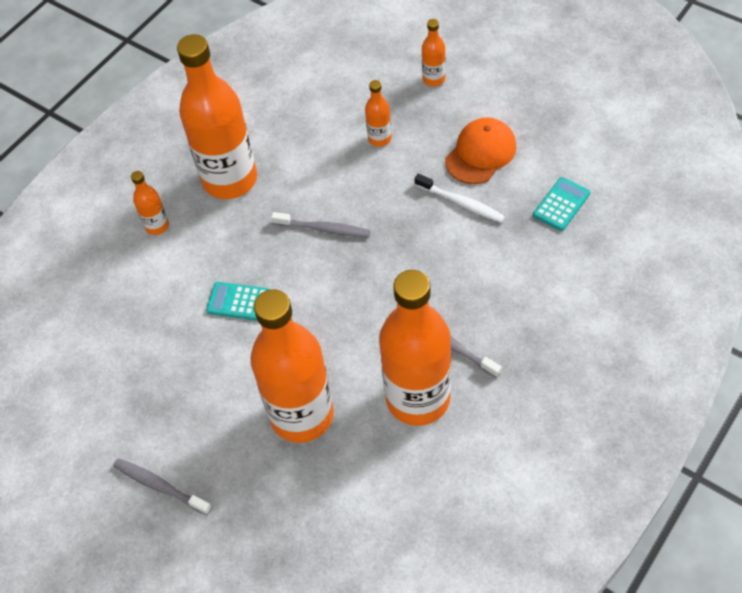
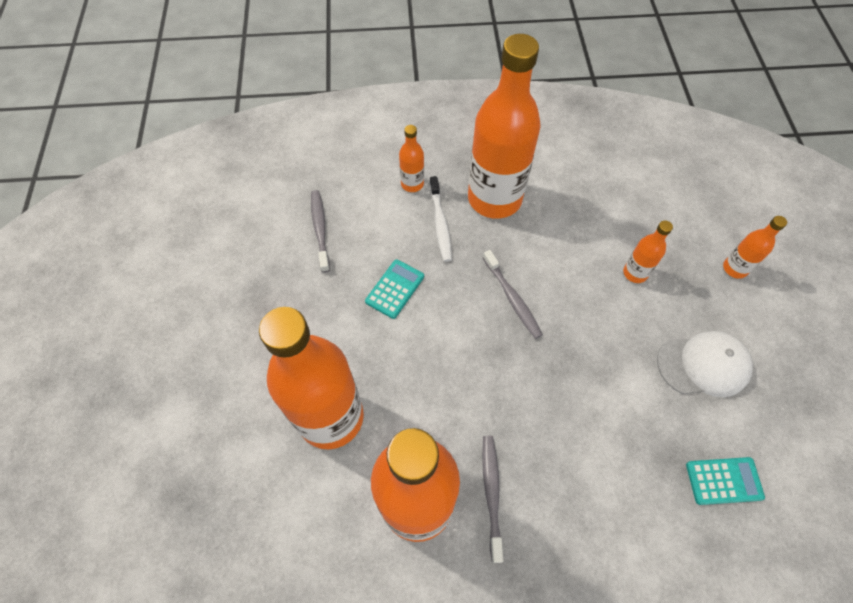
camera: 45 degrees right, 5 degrees up
(160, 486) = (197, 360): grey toothbrush -> grey toothbrush (320, 229)
(238, 301) = (395, 289): turquoise calculator -> turquoise calculator turned 60 degrees clockwise
(461, 203) = (638, 388): white toothbrush -> white toothbrush (440, 223)
(480, 153) = (703, 365): orange cap -> white cap

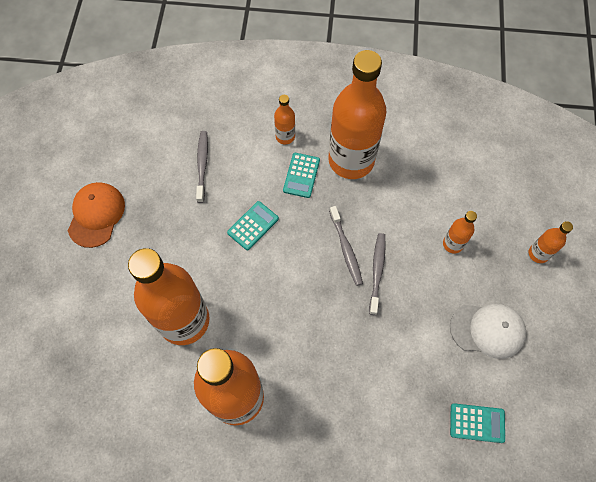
camera: 10 degrees right, 5 degrees up
(198, 306) = (96, 215): none -> orange cap
(440, 223) = (301, 175): white toothbrush -> turquoise calculator
(491, 493) = (294, 400): grey toothbrush -> grey toothbrush (377, 272)

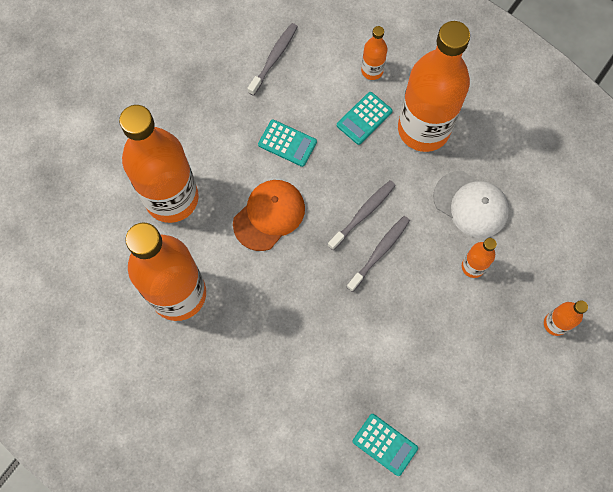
camera: 30 degrees right, 5 degrees up
(96, 215) = (148, 56): orange cap -> orange cap (269, 215)
(253, 226) = (287, 143): turquoise calculator -> turquoise calculator turned 45 degrees clockwise
(346, 249) = (363, 214): grey toothbrush -> grey toothbrush turned 150 degrees counterclockwise
(487, 330) = (452, 367): white cap -> white cap (471, 204)

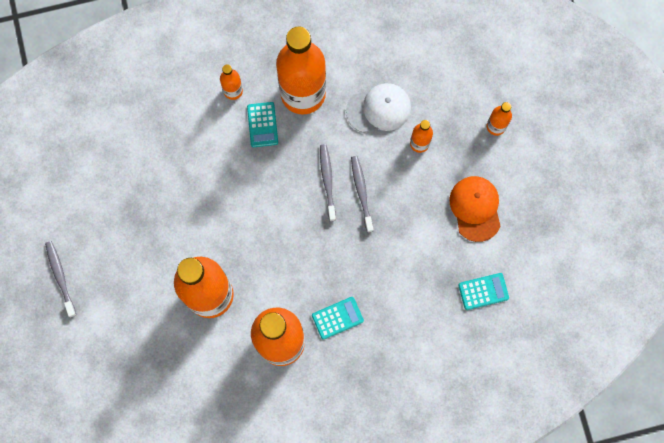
camera: 50 degrees left, 5 degrees up
(269, 215) = (277, 241): orange cap -> orange cap (475, 208)
(274, 58) = (166, 146): grey toothbrush -> grey toothbrush (60, 277)
(287, 143) = (236, 188): turquoise calculator -> turquoise calculator (337, 318)

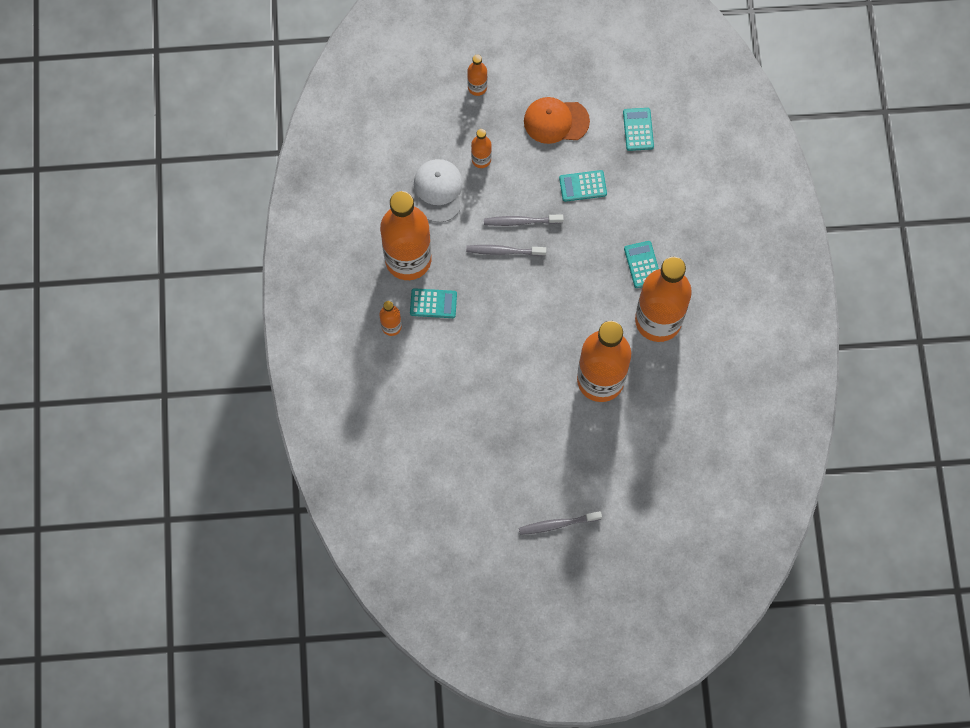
camera: 80 degrees left, 5 degrees down
(410, 246) = (583, 186): none -> turquoise calculator

